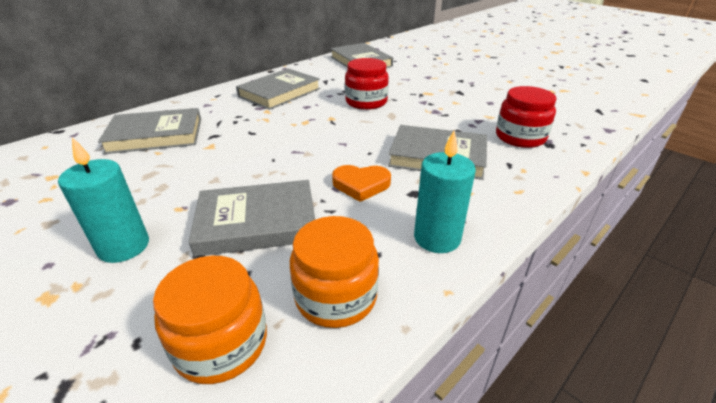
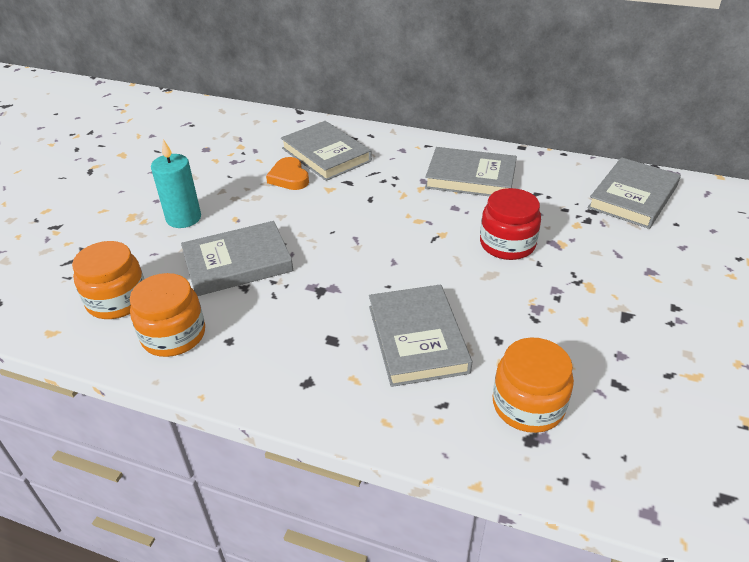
camera: 65 degrees right, 5 degrees up
(257, 222) = (237, 263): grey book -> grey book turned 75 degrees counterclockwise
(361, 185) = (324, 300): orange heart -> orange heart (289, 177)
(437, 238) = (268, 373): turquoise candle -> none
(520, 137) = (528, 405): red jar -> orange jar

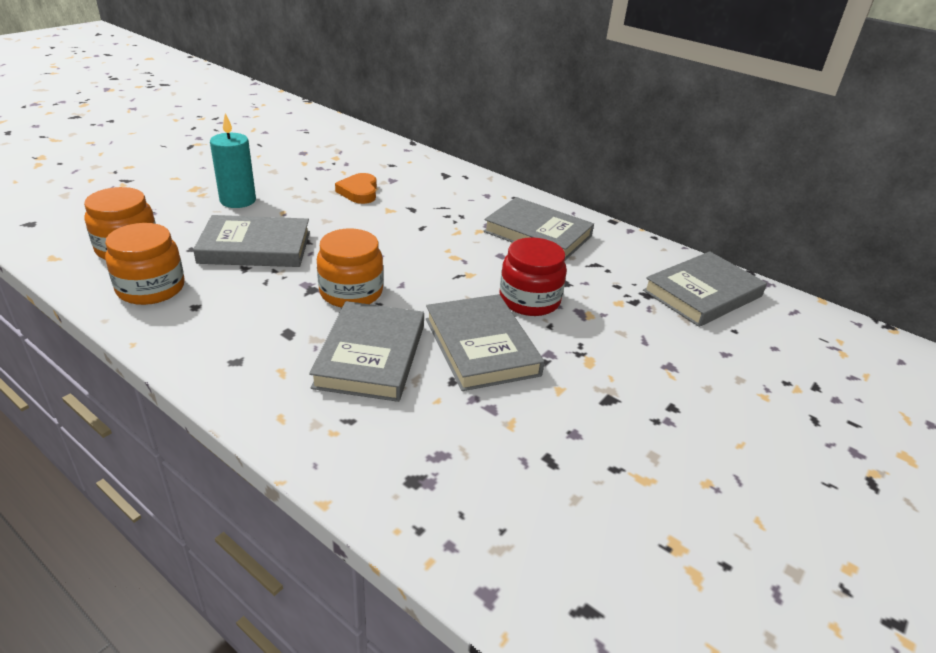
camera: 15 degrees right, 5 degrees down
(326, 155) = (409, 182): grey book -> grey book (481, 346)
(528, 405) = (435, 448): orange jar -> orange jar (351, 292)

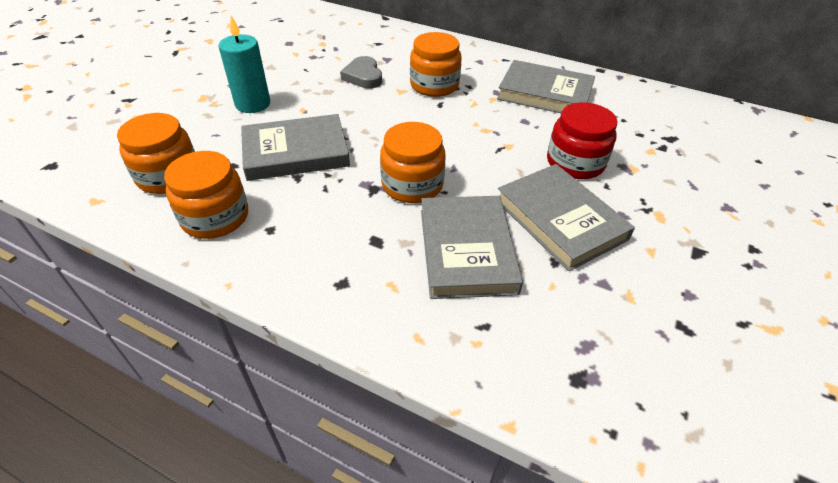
camera: 10 degrees left, 10 degrees up
(359, 192) = (363, 76): orange heart -> grey heart
(426, 210) = (434, 85): none -> orange jar
(702, 293) = (713, 129): grey book -> none

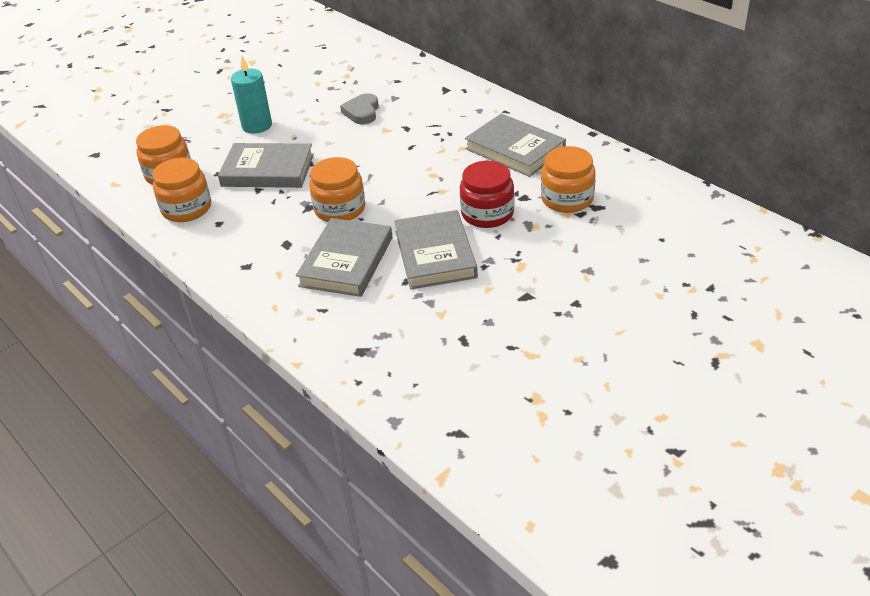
camera: 25 degrees right, 5 degrees down
(434, 85) = (418, 128): orange jar -> orange jar (567, 199)

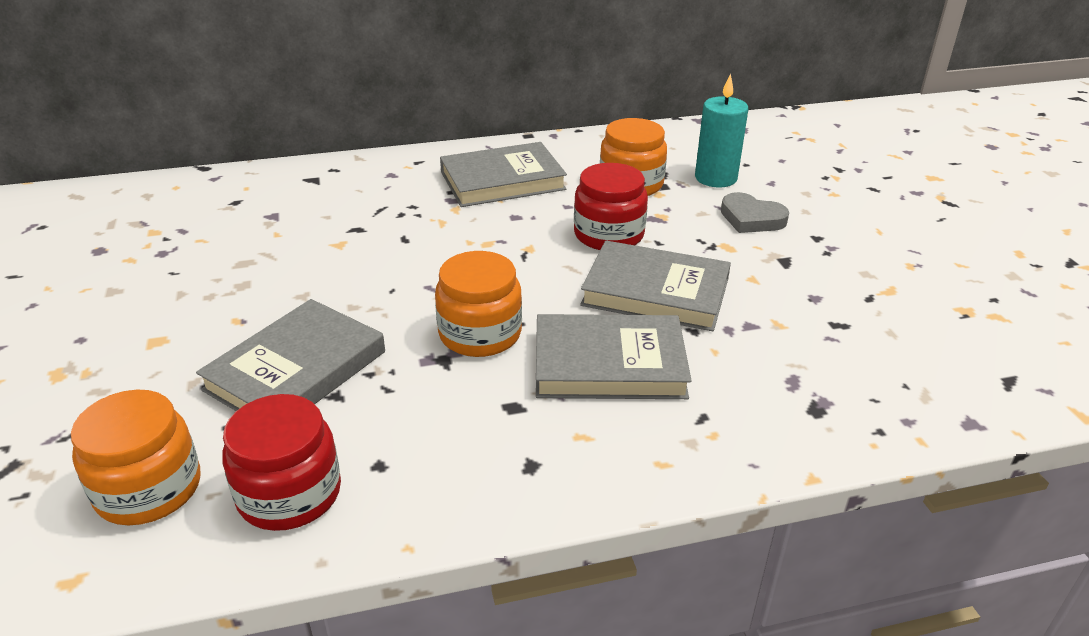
camera: 65 degrees left, 5 degrees down
(186, 208) = (289, 494): orange jar -> red jar
(257, 126) = (152, 346): turquoise candle -> turquoise candle (715, 178)
(346, 261) = (609, 364): grey book -> grey book turned 45 degrees counterclockwise
(362, 112) = (268, 248): grey heart -> grey heart (751, 218)

